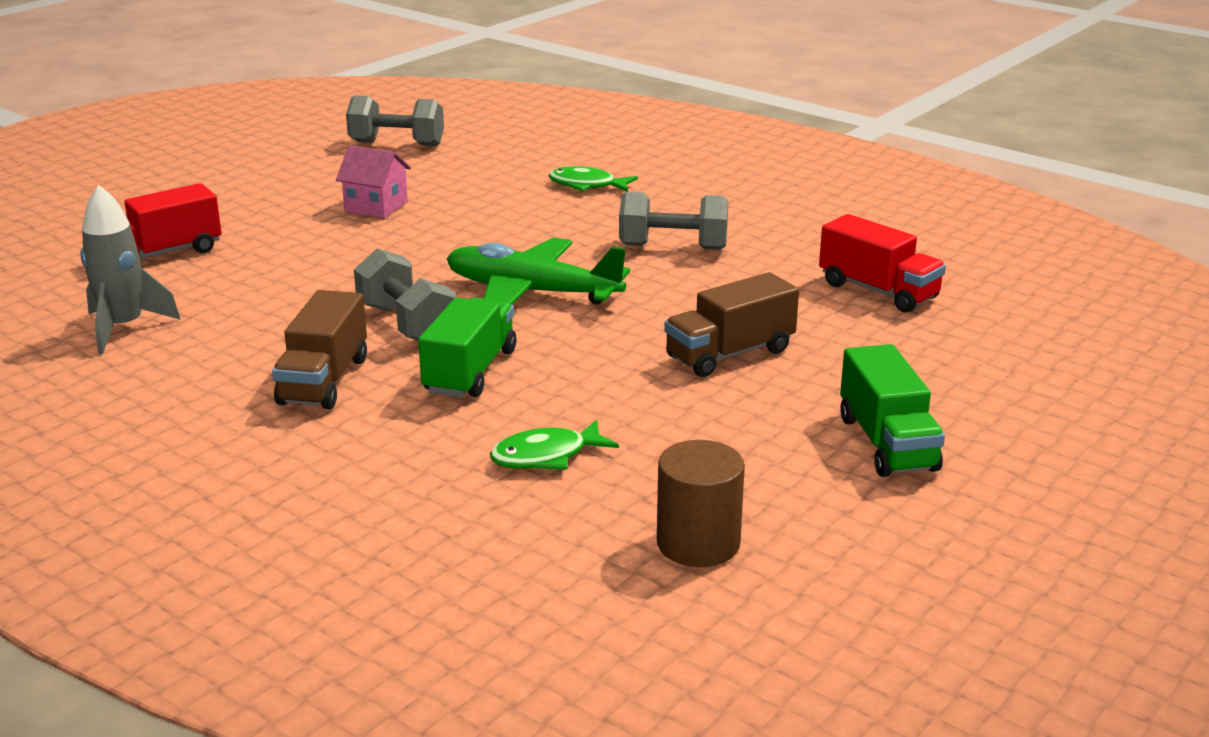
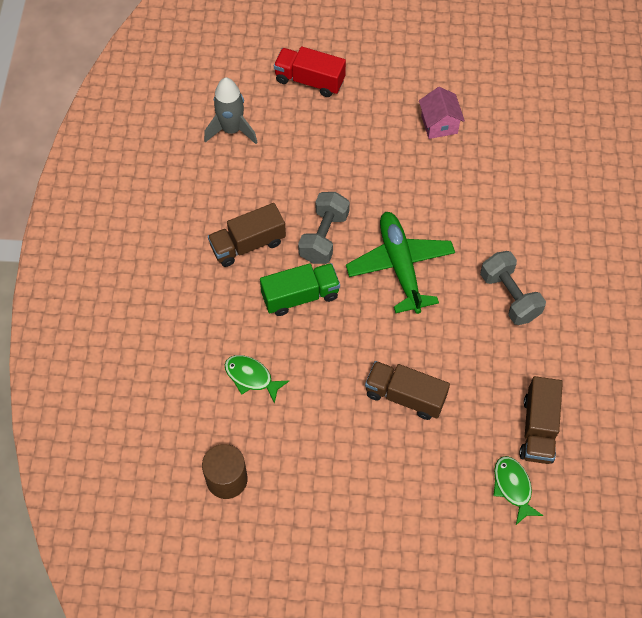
camera: 55 degrees right, 35 degrees up
(397, 144) = (530, 68): grey dumbbell -> none
(587, 185) = (556, 201): green fish -> green fish (513, 487)
(878, 291) = (538, 429): red truck -> brown truck
(887, 443) = (367, 514): green truck -> none

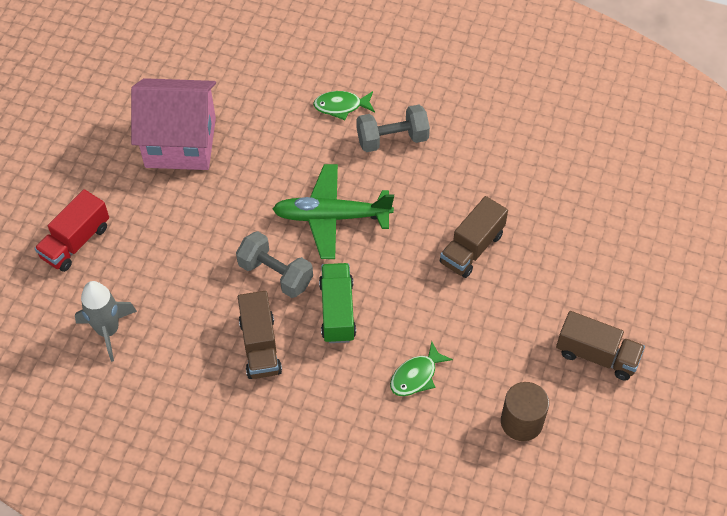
camera: 75 degrees left, 5 degrees down
(439, 124) = (180, 143): pink house -> pink house, size x2.03
(513, 487) = (580, 189): green fish -> green fish (341, 106)
(538, 429) = (529, 155): brown truck -> brown truck (597, 355)

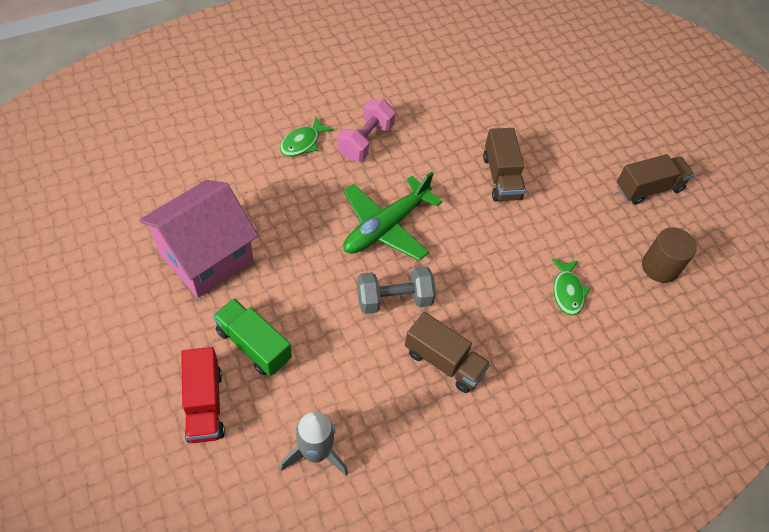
camera: 50 degrees left, 0 degrees up
(337, 311) = (467, 290): green truck -> green truck (253, 345)
(392, 139) = (365, 141): grey dumbbell -> pink dumbbell

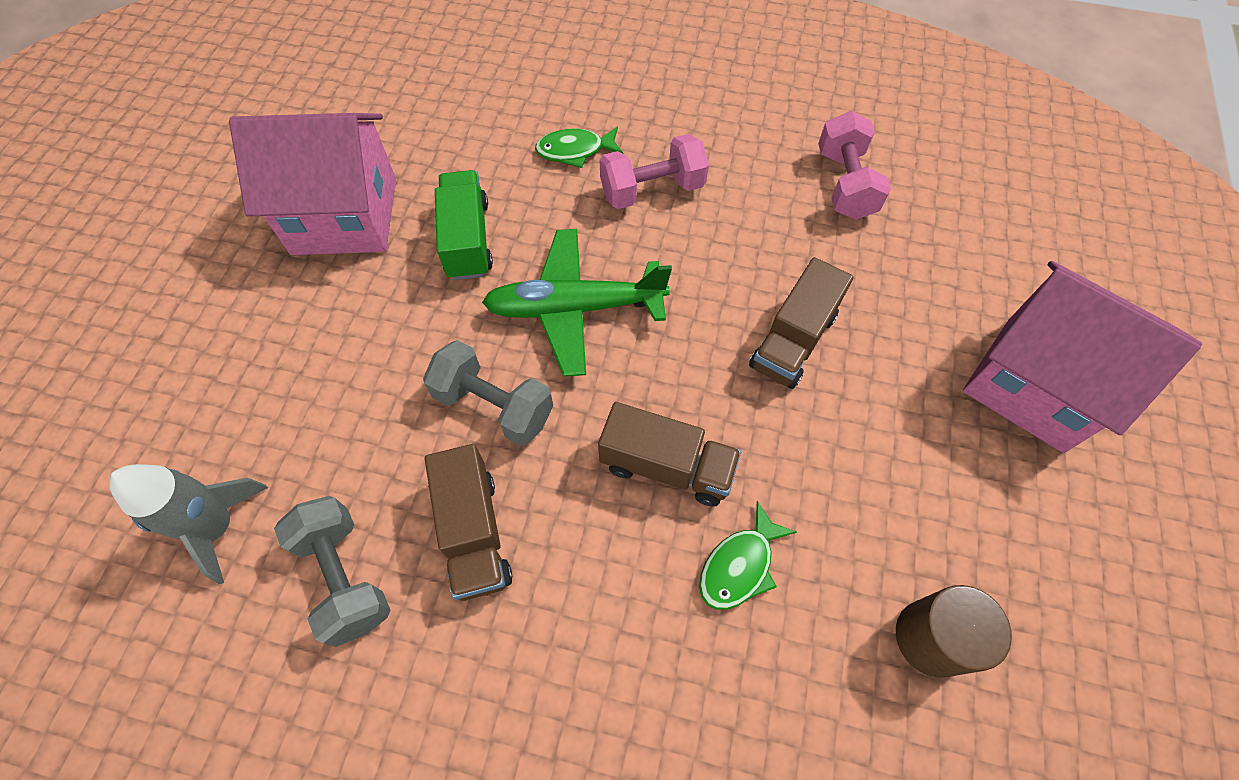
camera: 45 degrees right, 5 degrees up
(204, 404) = (175, 377): red truck -> none
(253, 345) = (289, 347): green truck -> green truck (467, 240)
(404, 425) = (345, 576): none -> grey dumbbell
(456, 84) = (845, 184): none -> pink dumbbell
(613, 134) = (1034, 384): none -> pink house
(649, 188) = (1025, 502): brown truck -> brown truck (667, 466)

